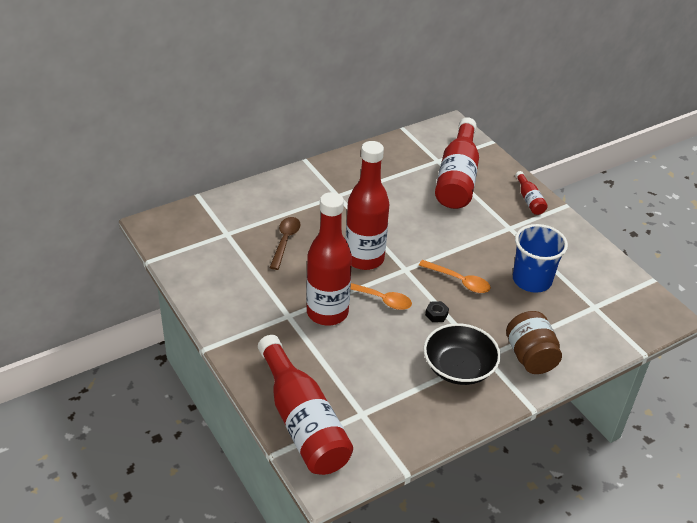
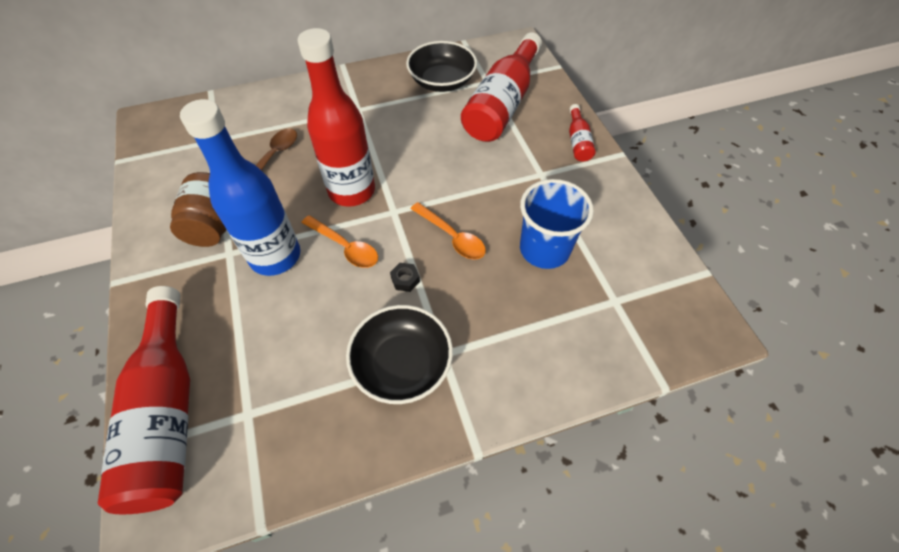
camera: 15 degrees right, 15 degrees up
(327, 312) = (275, 256): red bottle -> blue bottle
(399, 165) = (442, 81): none -> black bowl
(530, 356) = (503, 364): brown jar -> brown jar (214, 225)

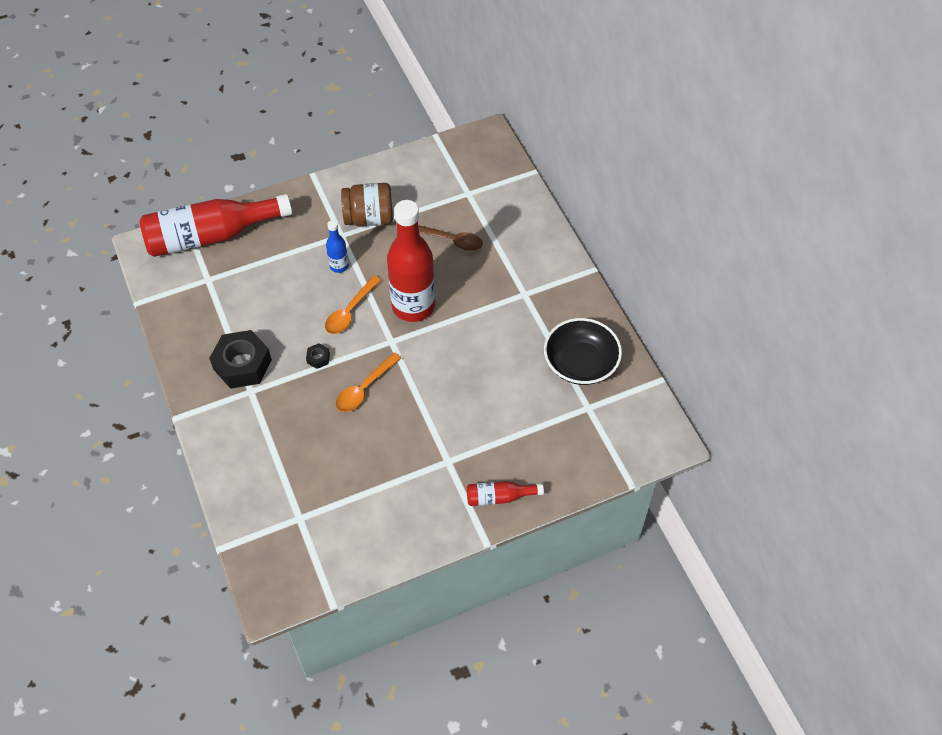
camera: 85 degrees right, 0 degrees up
(275, 256) = (339, 266): blue bottle -> blue bottle, size x0.45
(402, 364) = (242, 365): black bowl -> black nut
(502, 104) = (550, 423): red bottle -> none
(544, 249) = (353, 462): blue cup -> none

